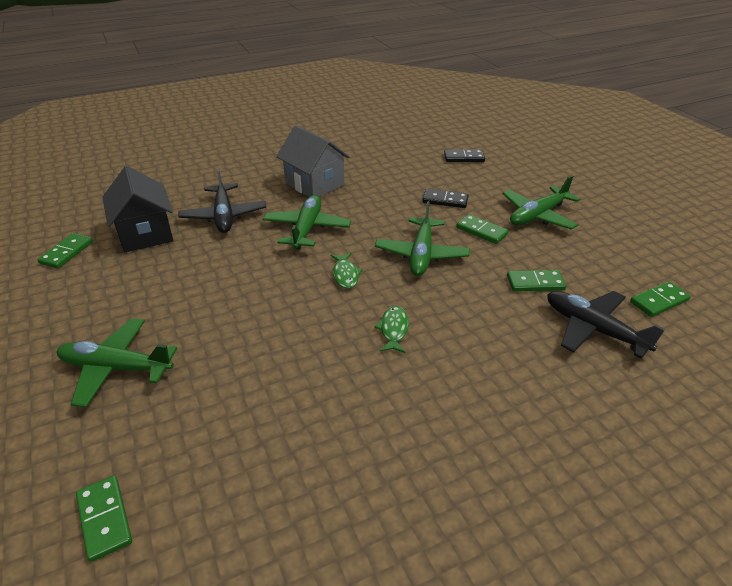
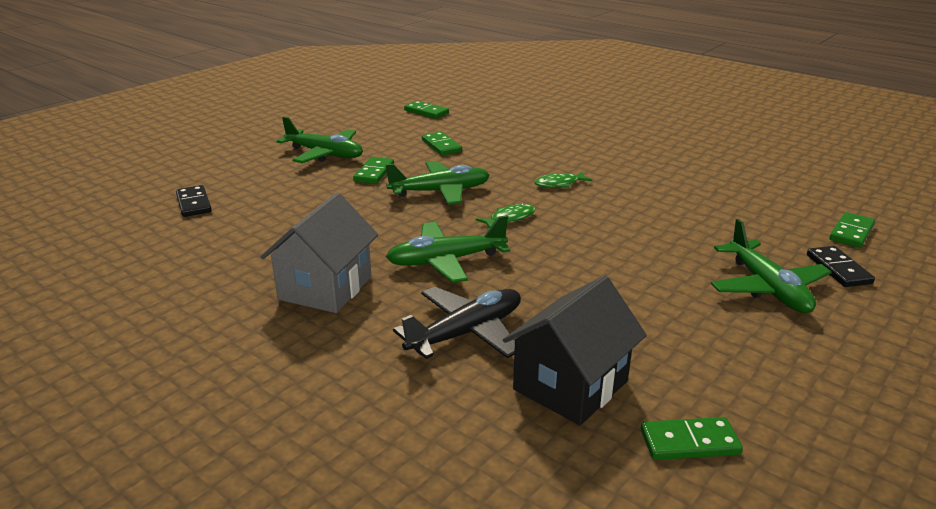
camera: 115 degrees left, 10 degrees down
(445, 200) = (320, 197): black domino -> black domino (838, 269)
(593, 329) = (480, 126): black plane -> none

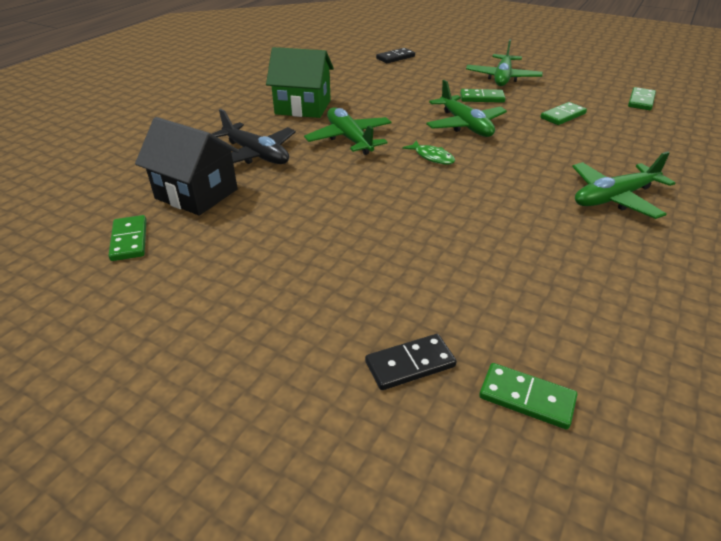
camera: 80 degrees right, 10 degrees up
(325, 288) = (303, 107): grey house -> green house
(559, 184) = (522, 176): green fish -> none
(767, 288) = (349, 299): green plane -> green plane (614, 198)

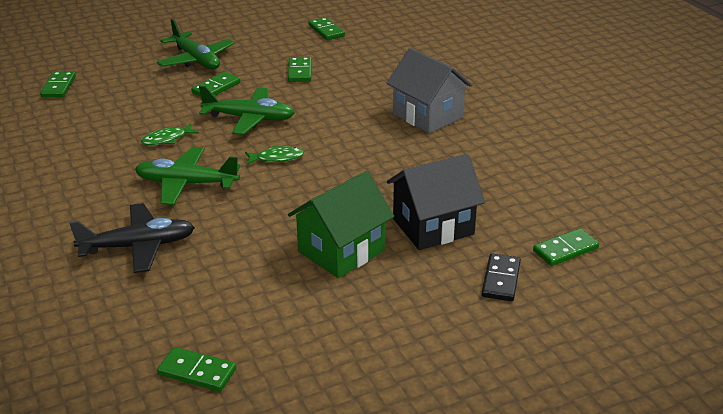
camera: 55 degrees left, 5 degrees down
(196, 194) = (165, 307): black house -> black house (433, 227)
(303, 107) = (81, 183): green house -> green house (341, 251)
(391, 110) = (167, 139): none -> green fish
(395, 57) = (58, 87): black domino -> green domino
(614, 198) = (428, 116): green plane -> grey house

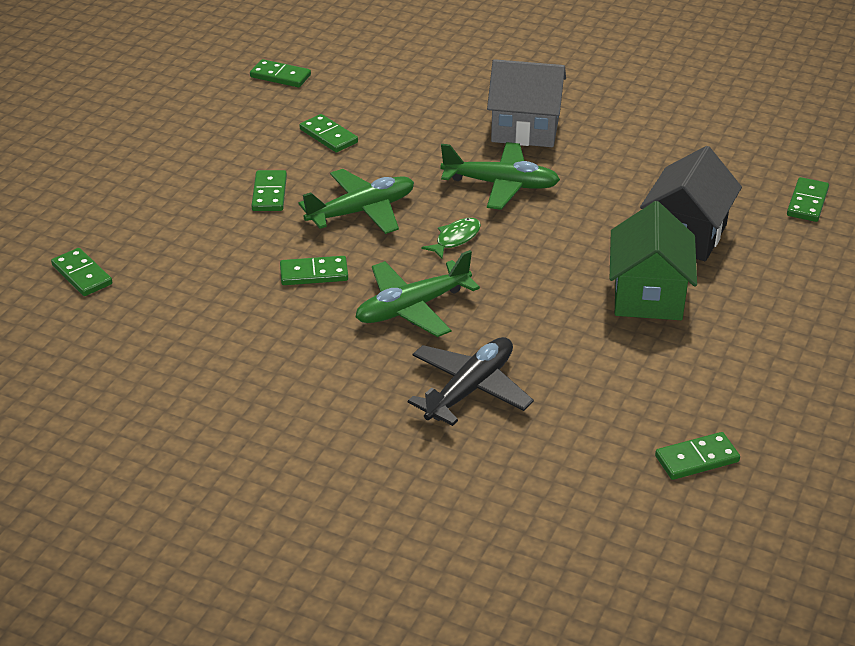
camera: 40 degrees left, 5 degrees up
(167, 139) = (314, 273): green fish -> green domino
(196, 60) = (191, 171): green plane -> green plane (501, 185)
(501, 280) = (798, 253): black domino -> none

